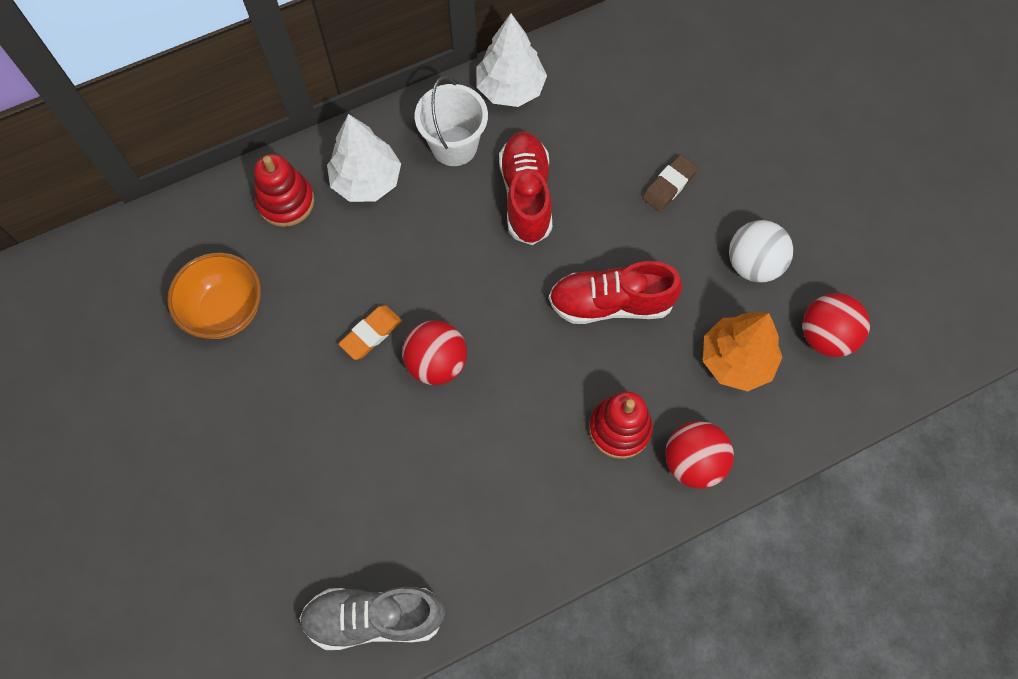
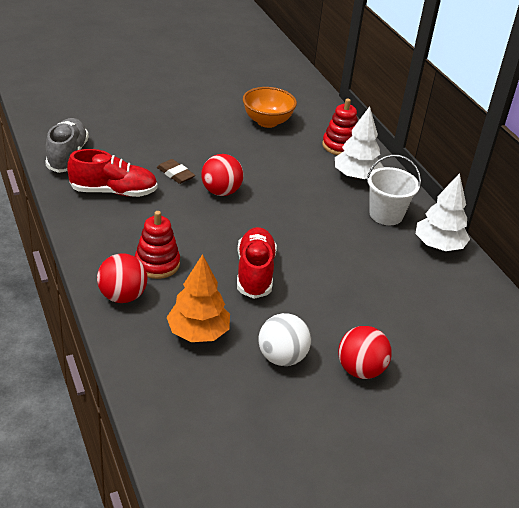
camera: 90 degrees right, 30 degrees down
(371, 334) = (245, 169): orange eraser -> none
(526, 195) = (346, 243): red shoe -> red shoe (114, 191)
(669, 185) = (356, 318): brown eraser -> brown eraser (175, 174)
(825, 336) = (210, 392): red ball -> red ball (360, 370)

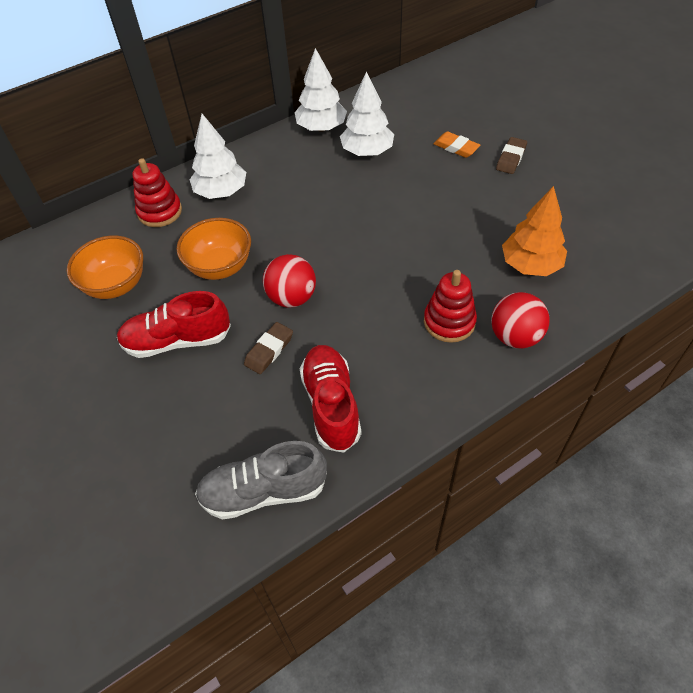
camera: 95 degrees left, 15 degrees up
(255, 273) = (423, 242): red shoe -> red shoe (177, 340)
(267, 165) = (220, 267): none -> orange bowl
(282, 357) = (526, 204): white ball -> none
(360, 370) = (511, 158): red ball -> brown eraser
(386, 215) = (285, 164): white bucket -> none
(388, 332) = (456, 147): none -> orange eraser
(394, 267) = (367, 151): none -> white tree

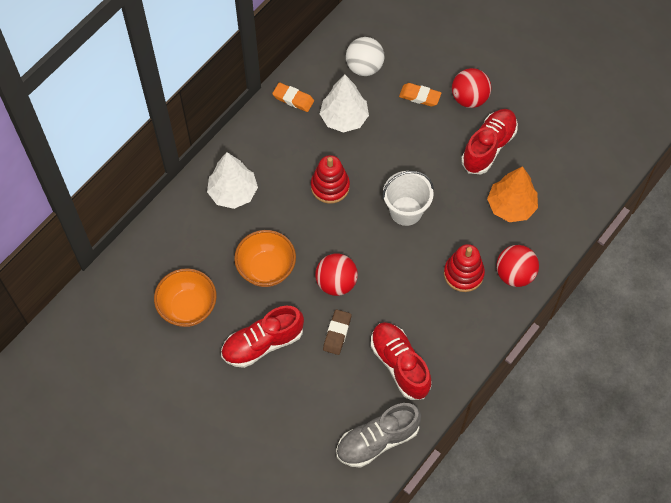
camera: 20 degrees left, 10 degrees up
(160, 212) = (188, 226): red stacking toy -> red stacking toy (330, 186)
(321, 127) = (293, 99): white tree -> orange eraser
(402, 244) = (406, 211): none -> white bucket
(406, 115) = (364, 67): none -> white ball
(511, 158) = (469, 98): brown eraser -> red ball
(520, 204) = (488, 147): none -> red shoe

